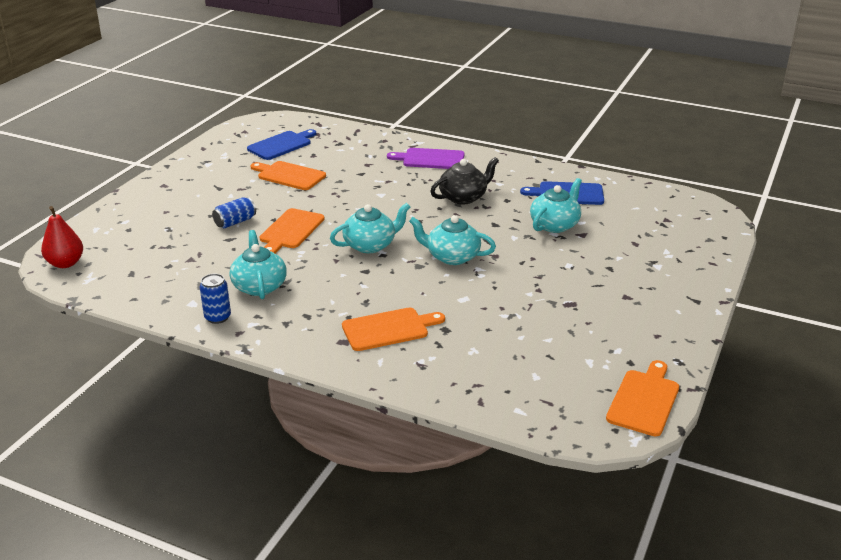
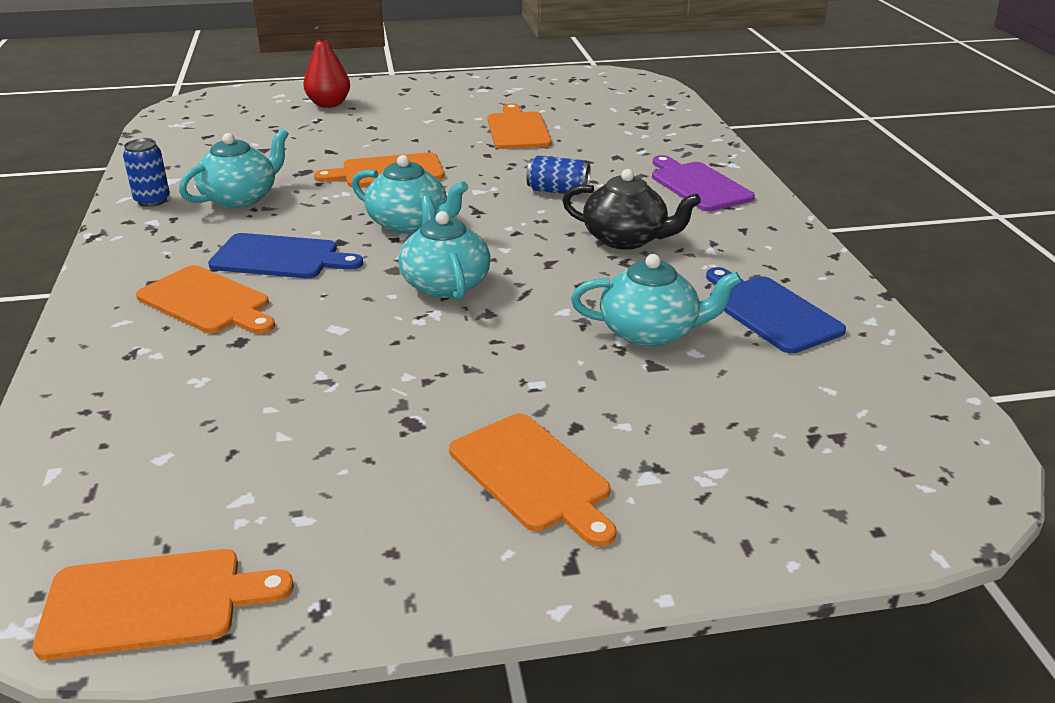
camera: 55 degrees right, 0 degrees up
(65, 263) = (199, 107): red pear -> red pear (329, 104)
(235, 222) = (370, 141): blue can -> blue can (558, 191)
(281, 145) = (584, 103): blue cutting board -> blue cutting board (280, 257)
(634, 289) = (533, 475): none -> orange cutting board

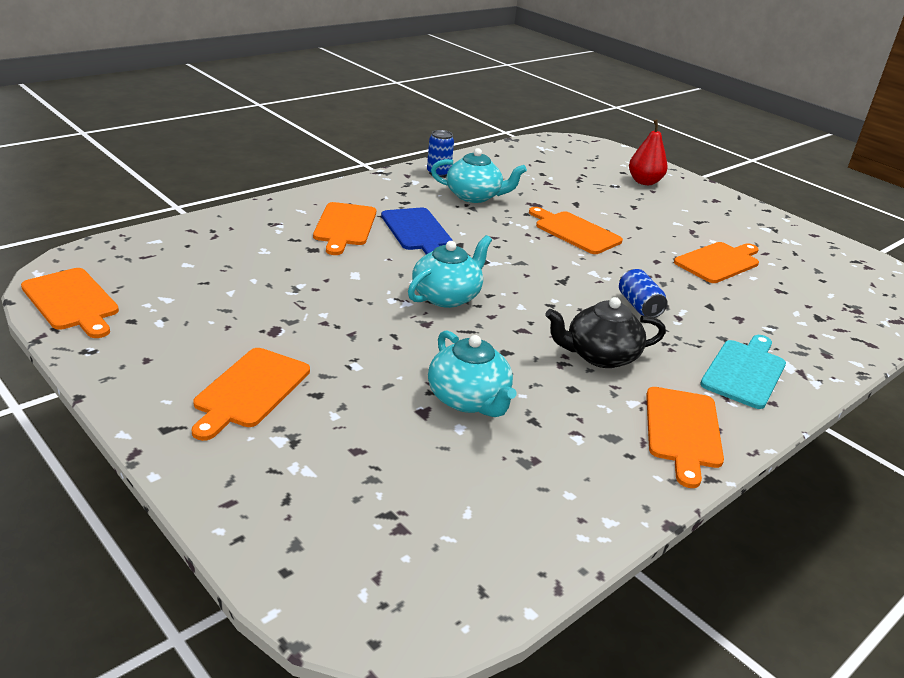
camera: 55 degrees right, 0 degrees up
(409, 224) = (511, 261): turquoise teapot -> none
(626, 239) = (600, 356): black teapot -> black teapot turned 90 degrees clockwise
(698, 185) = (744, 372): purple cutting board -> turquoise cutting board
(764, 243) = (683, 431): none -> orange cutting board
(770, 312) = (562, 456): blue cutting board -> none

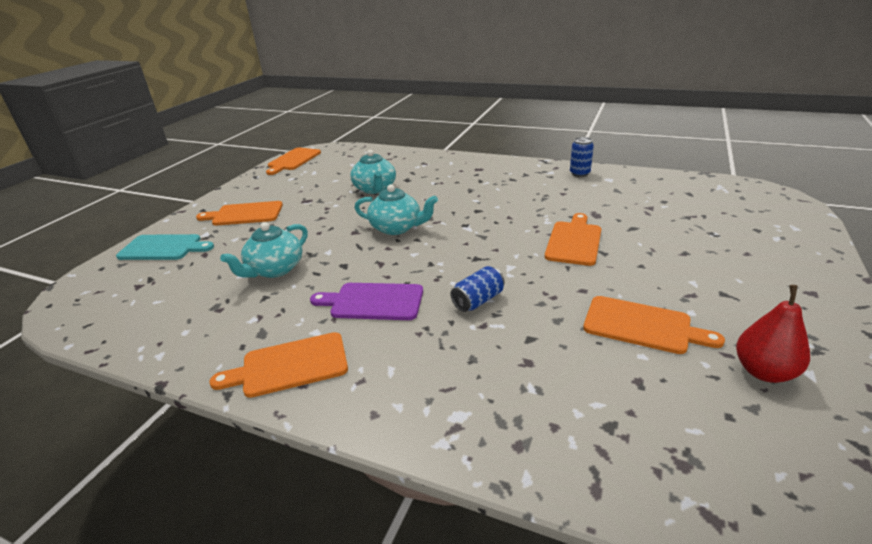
camera: 70 degrees right, 0 degrees up
(345, 226) = (448, 177): orange cutting board -> none
(417, 231) = (475, 194): blue cutting board -> none
(474, 196) = (565, 193): turquoise teapot -> turquoise teapot (375, 189)
(600, 356) = (373, 302): black teapot -> purple cutting board
(644, 182) = (759, 244): red pear -> red pear (764, 372)
(744, 372) = (418, 384): turquoise cutting board -> turquoise cutting board (163, 248)

